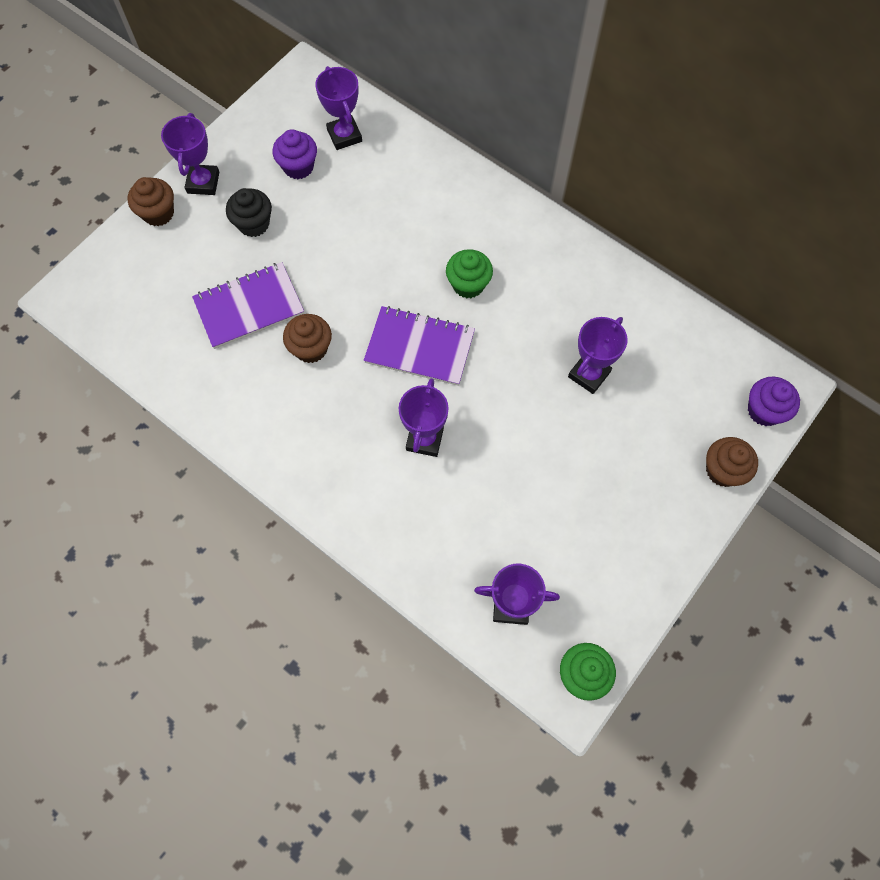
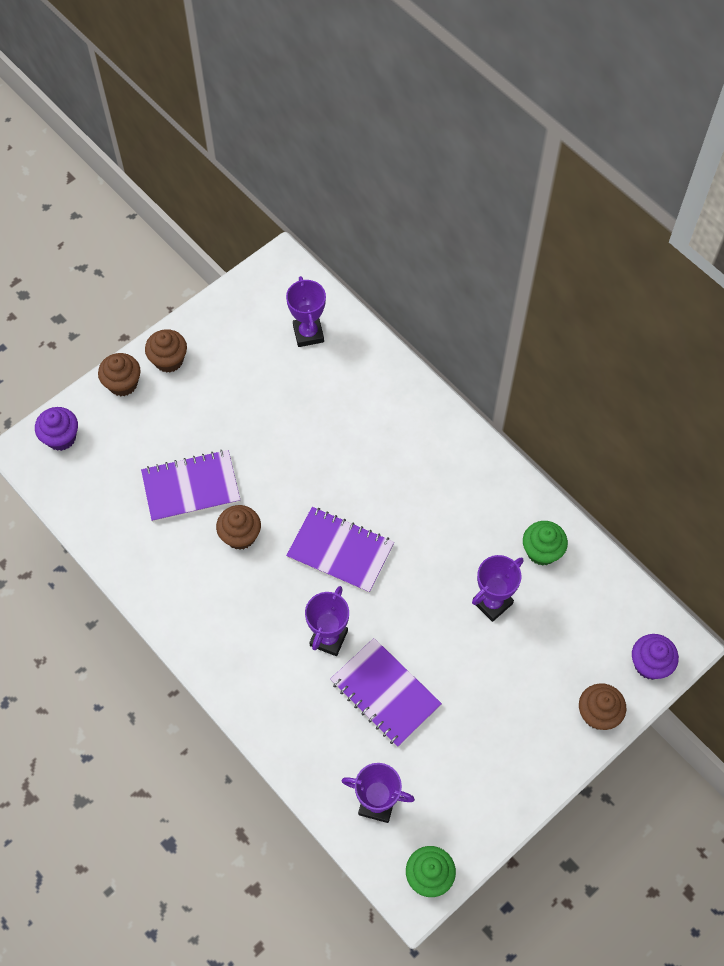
camera: 10 degrees right, 5 degrees down
(203, 182) = (169, 360): purple trophy -> brown cupcake
(254, 224) = (208, 408): black cupcake -> none
(298, 167) = (259, 358): purple cupcake -> purple cupcake (61, 437)
(468, 284) = (397, 498): green cupcake -> green cupcake (542, 551)
(496, 487) = (385, 693): none -> purple notebook

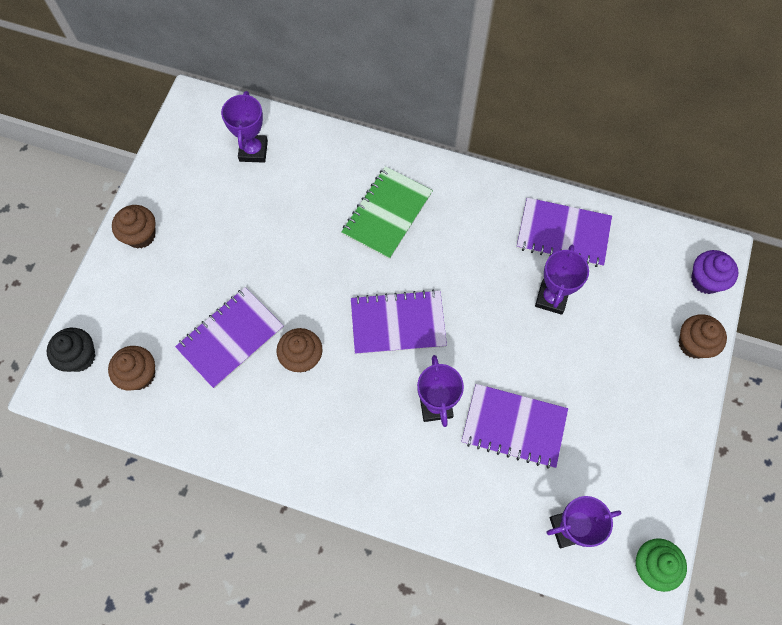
camera: 30 degrees left, 5 degrees up
(61, 437) = (80, 357): purple cupcake -> black cupcake
(123, 384) = (110, 278): brown cupcake -> brown cupcake (139, 375)
(308, 333) = (253, 151): purple trophy -> purple trophy turned 45 degrees clockwise
(391, 450) = (387, 214): none -> green notebook
(542, 551) = (563, 234): green cupcake -> purple notebook

